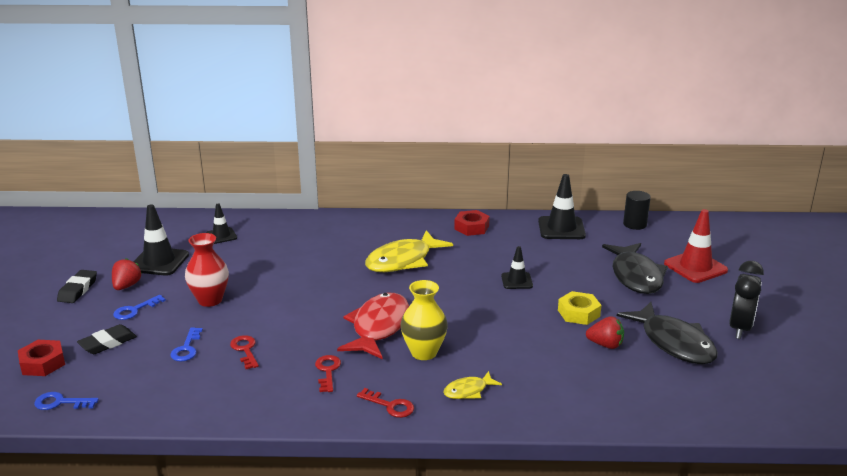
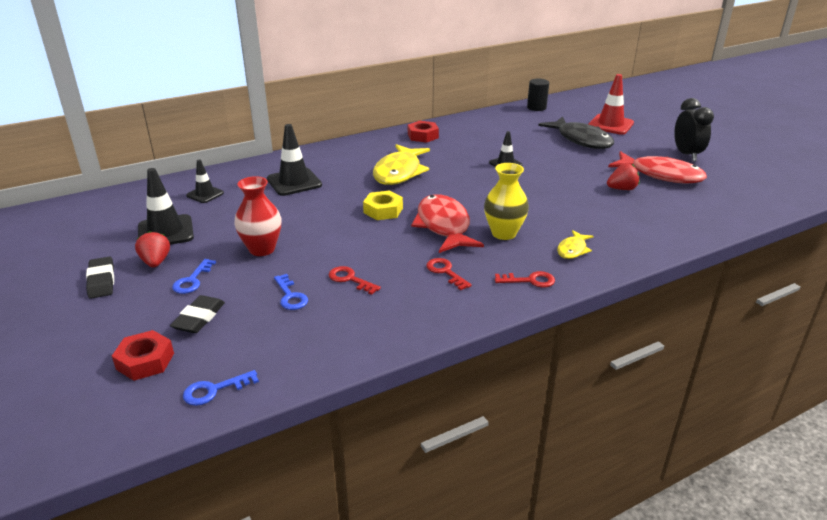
camera: 30 degrees left, 5 degrees up
(561, 228) = (490, 121): black traffic cone -> black traffic cone (294, 182)
(578, 313) = (576, 173): yellow nut -> yellow nut (383, 210)
(673, 343) = (661, 175): black fish -> red fish

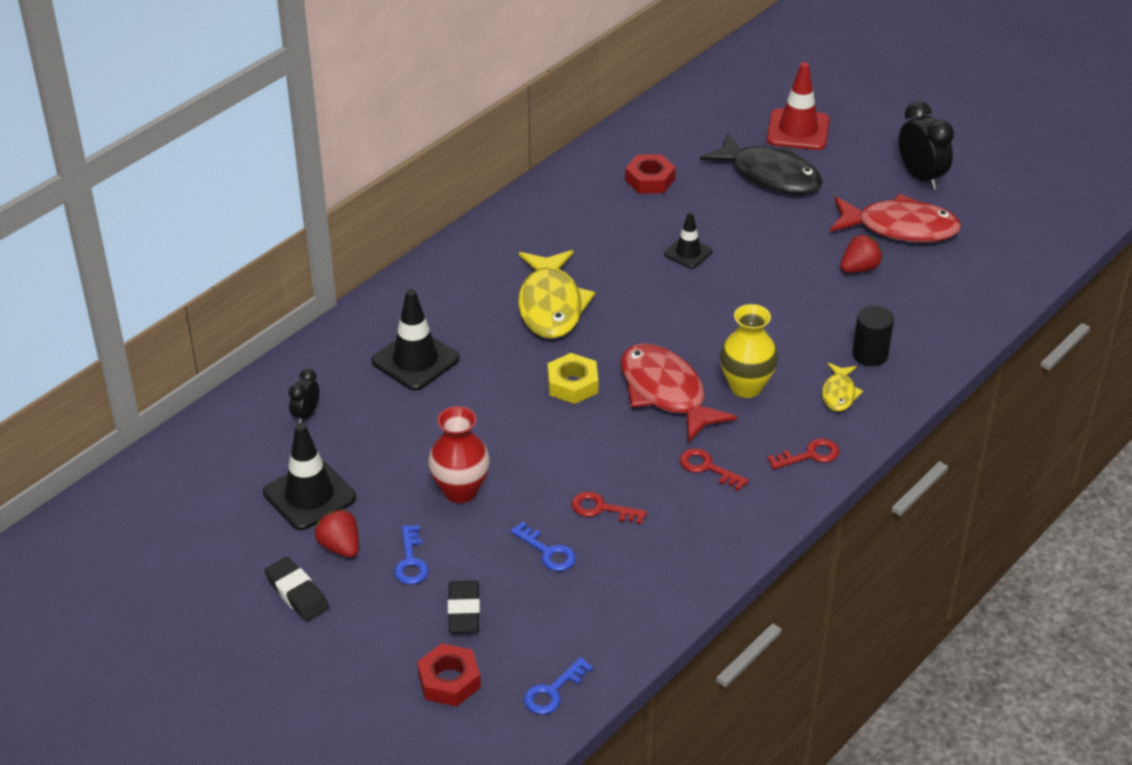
camera: 20 degrees left, 10 degrees up
(205, 194) = (306, 415): black traffic cone -> black clock
(423, 136) = (539, 217): red nut -> red nut (650, 180)
(536, 107) = (674, 110): black cylinder -> black cylinder (870, 354)

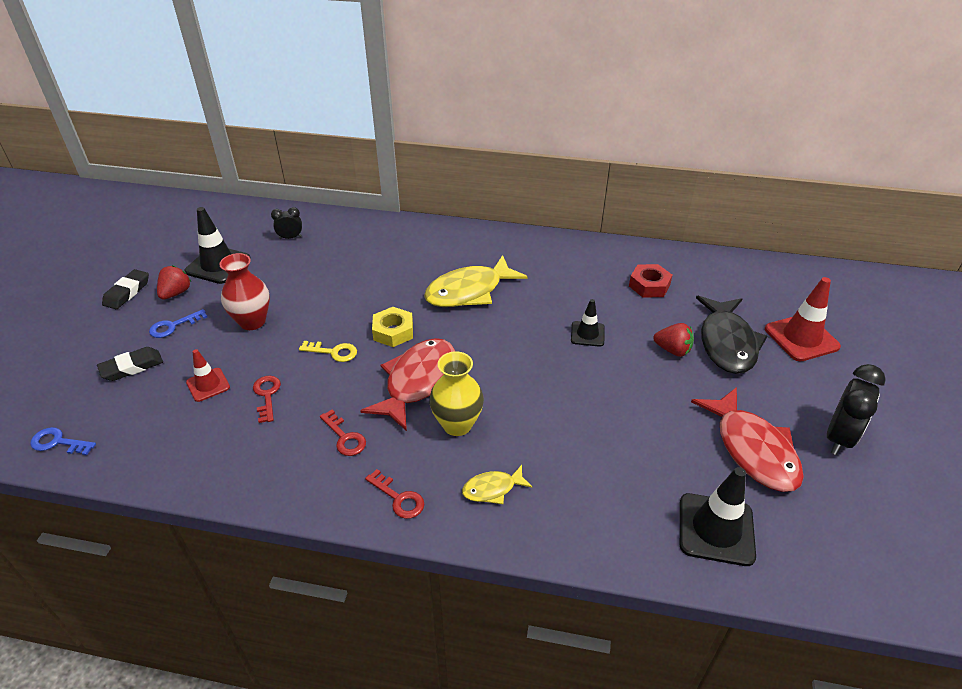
camera: 60 degrees right, 0 degrees up
(415, 360) = (369, 258): black traffic cone -> black traffic cone (716, 529)
(449, 681) = (59, 386): red nut -> none
(548, 552) = (208, 385): blue key -> red traffic cone
(570, 439) = (333, 352): none -> yellow key
(707, 468) = (345, 437): red key -> red key turned 135 degrees clockwise
(859, 268) = (669, 441): red strawberry -> red strawberry (672, 350)
(870, 354) = (561, 492): black cylinder -> none

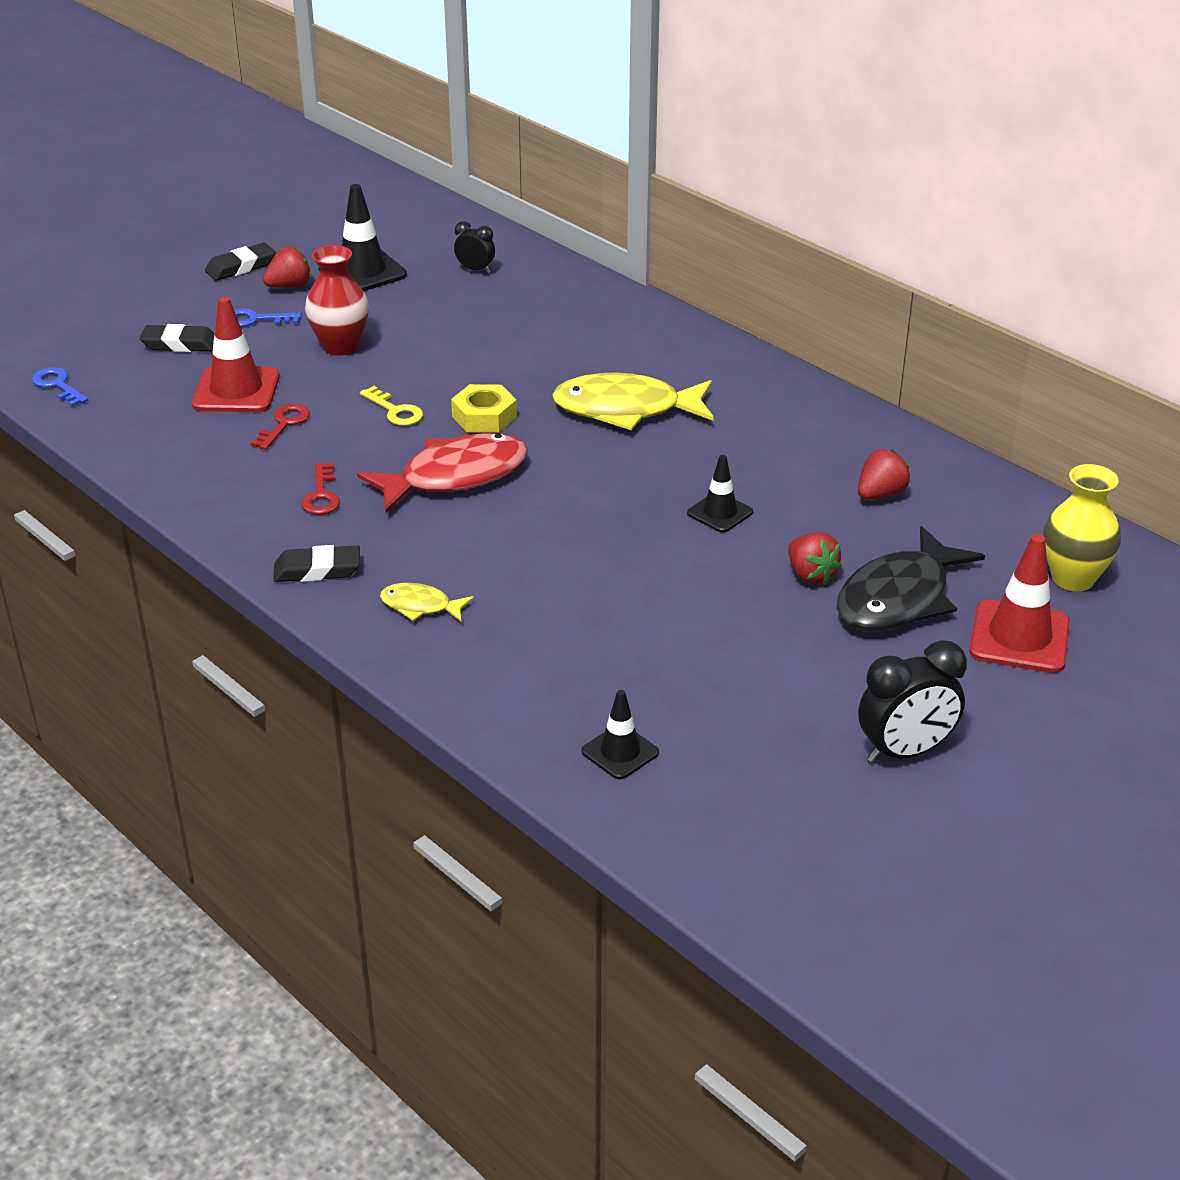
camera: 35 degrees right, 5 degrees down
(208, 385) = (236, 390): red traffic cone -> red traffic cone, size x1.68
(399, 498) = (317, 570): red key -> black eraser
(457, 424) = (451, 535): yellow vase -> yellow vase (1073, 578)
(649, 285) = (880, 494): red nut -> red strawberry
(716, 529) = (620, 752): black traffic cone -> black traffic cone, size x0.60
(752, 449) = (770, 709): red fish -> none

